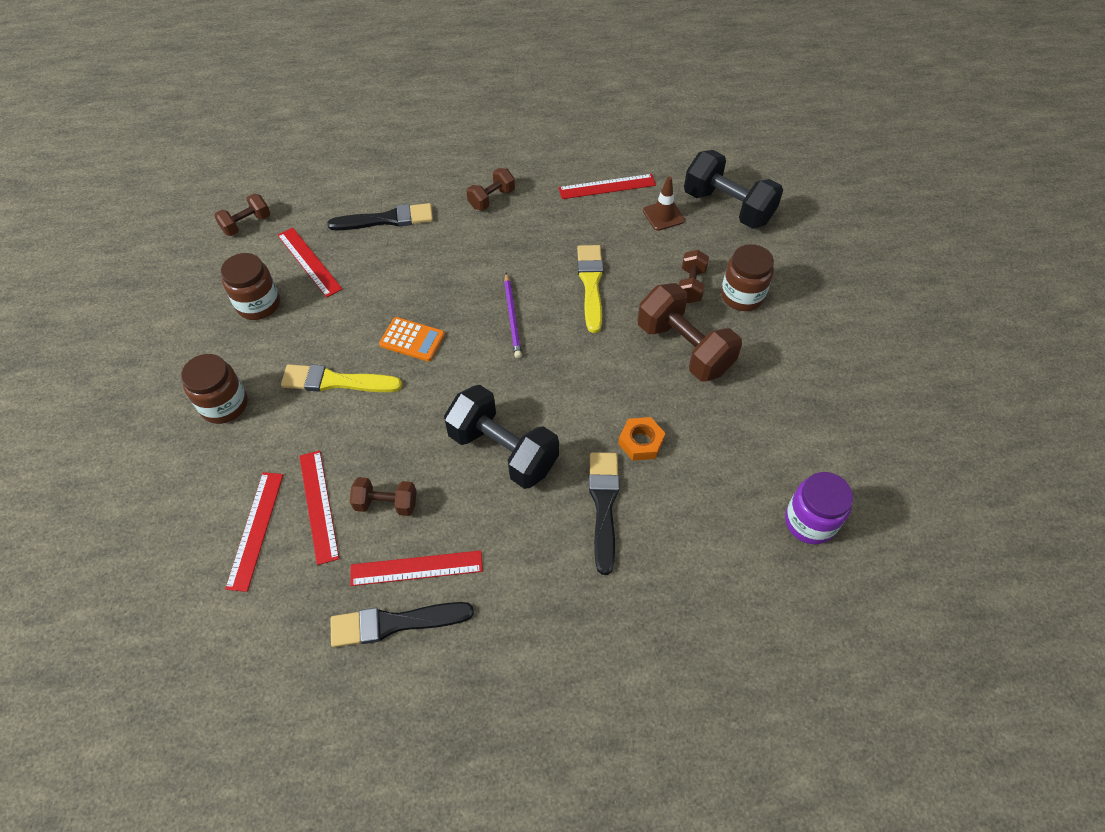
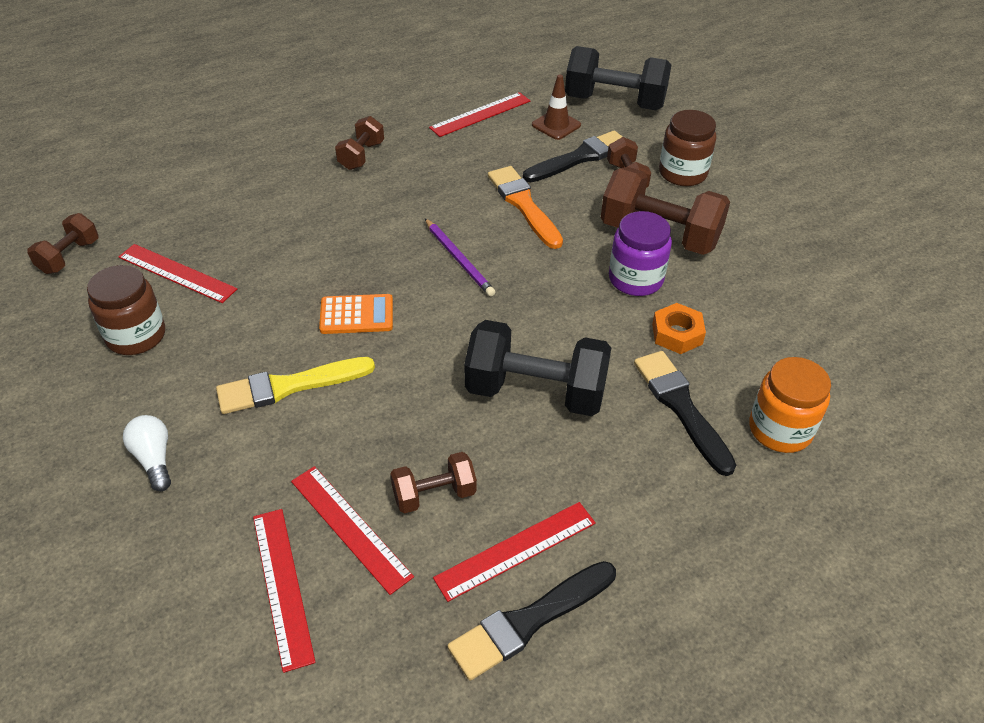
camera: 25 degrees left, 10 degrees down
(224, 405) = (154, 459): brown jar -> white light bulb
(387, 219) = (249, 206): black brush -> black brush (580, 158)
(591, 284) = (523, 205): yellow brush -> orange brush
(669, 554) = (780, 429): none -> orange jar
(810, 521) = (890, 349): purple jar -> purple jar (635, 279)

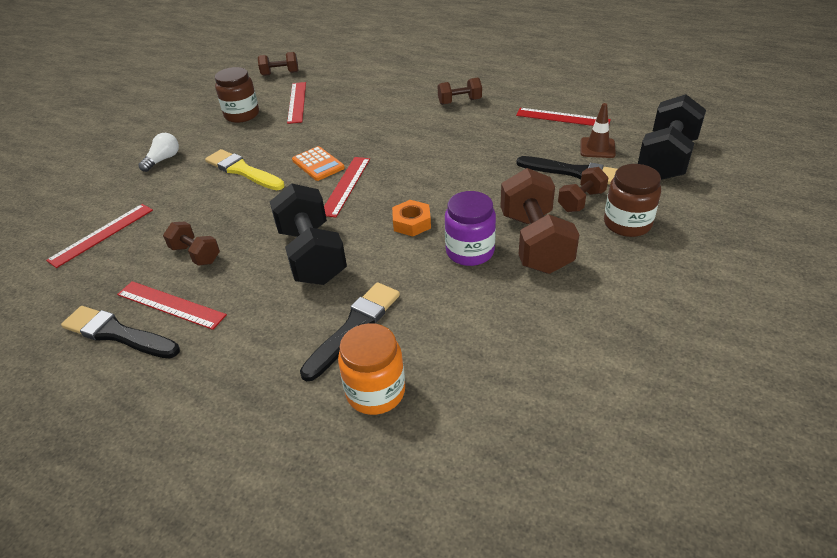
camera: 60 degrees right, 5 degrees down
(350, 528) = (153, 237): red ruler -> red ruler (345, 186)
(459, 259) = (405, 174): purple pencil -> none
(523, 205) = (490, 173): orange brush -> none
(614, 102) = (666, 159): black dumbbell -> black dumbbell turned 45 degrees clockwise
(677, 334) = (431, 295): orange nut -> orange nut (412, 223)

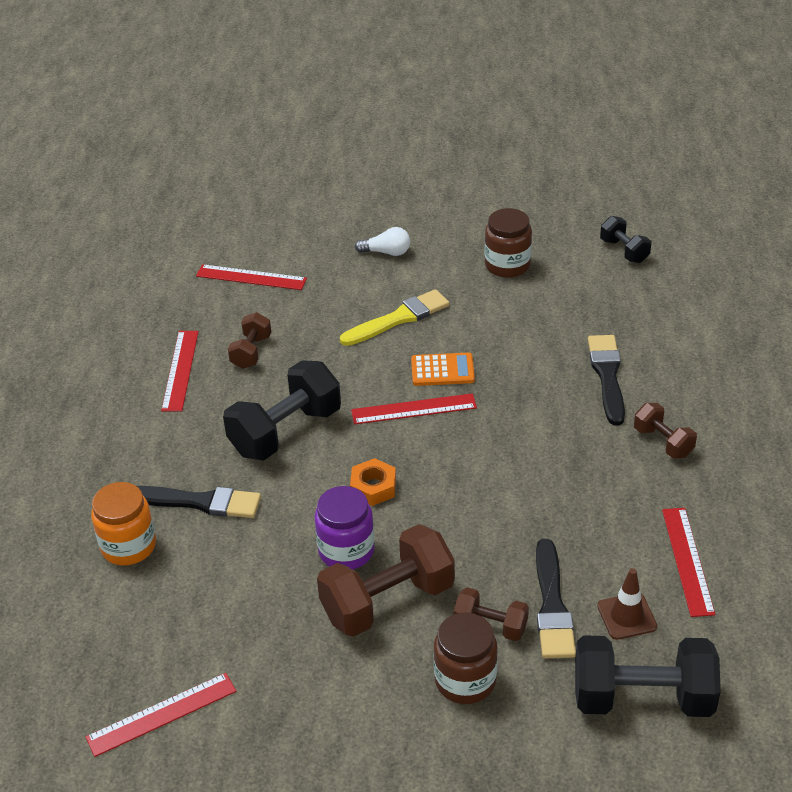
camera: 65 degrees right, 0 degrees up
(117, 334) = (135, 357): black brush -> black brush (607, 376)
(243, 170) = (399, 318): yellow brush -> yellow brush turned 45 degrees clockwise
(280, 73) = (624, 251): brown dumbbell -> black dumbbell
(297, 102) = (564, 296): red ruler -> red ruler (162, 714)
(318, 164) = (442, 370): orange calculator -> orange calculator turned 120 degrees counterclockwise

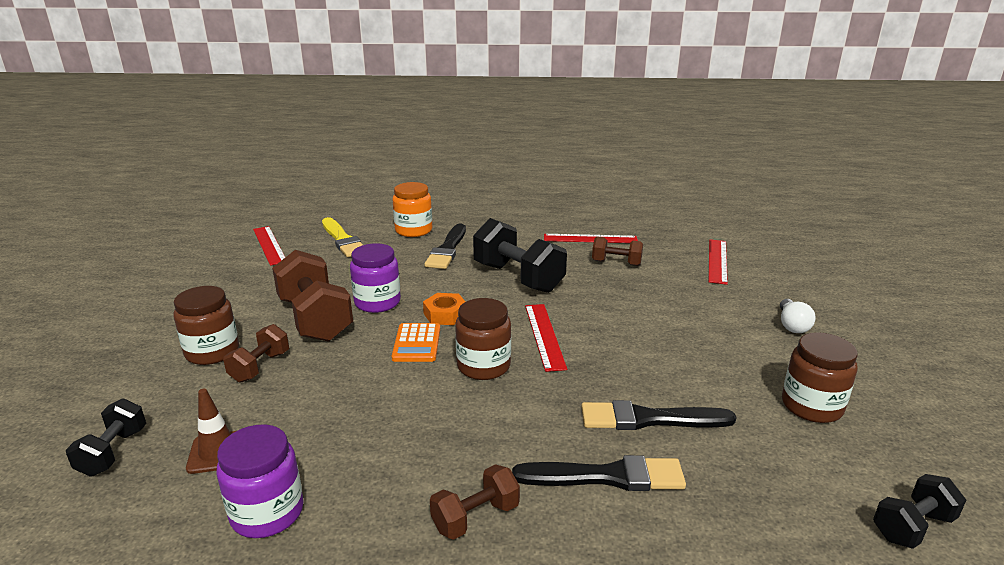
camera: 90 degrees right, 15 degrees down
(399, 318) = (681, 330): yellow brush -> yellow brush (343, 240)
(442, 370) = (603, 353): orange calculator -> orange calculator (416, 343)
(471, 450) = (483, 366): none -> brown jar
(552, 605) = (261, 403): black brush -> black brush (649, 419)
(642, 698) = (113, 452): black dumbbell -> black dumbbell, size x0.54
(687, 560) = (267, 513): red ruler -> purple jar

